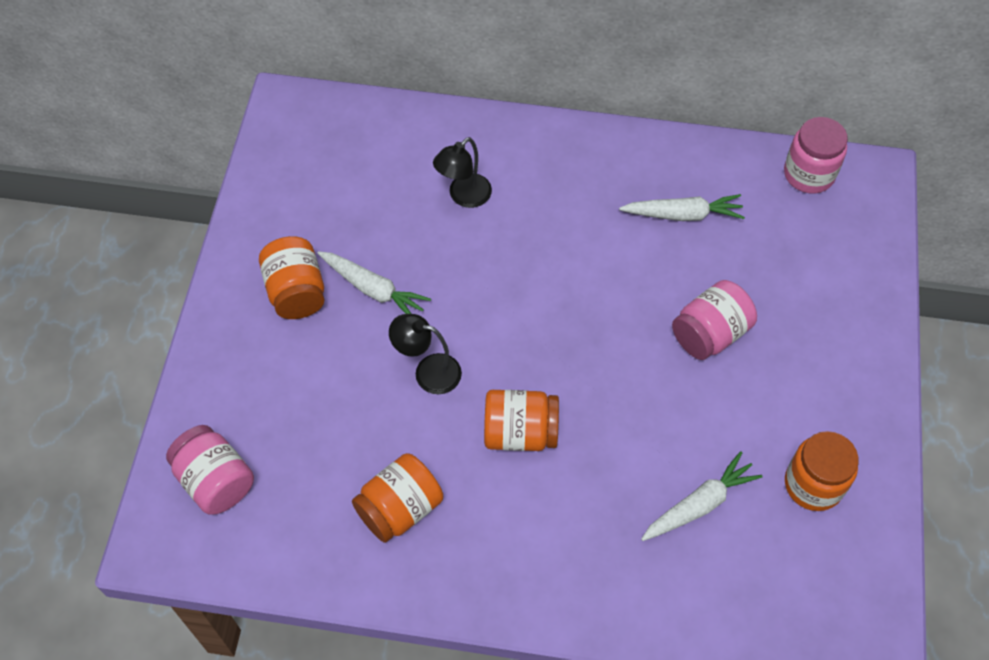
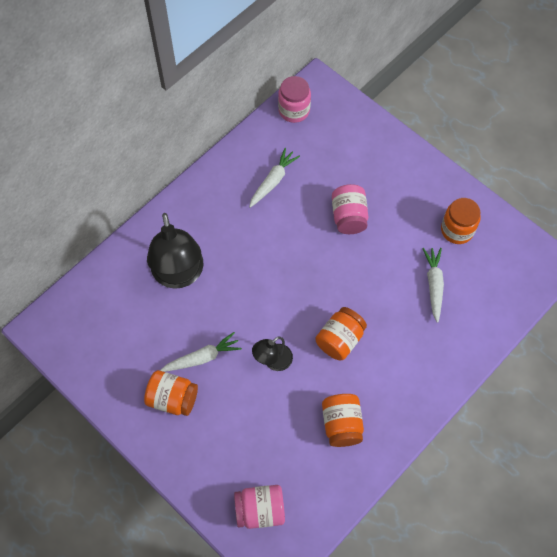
camera: 55 degrees left, 5 degrees up
(464, 197) = (179, 275): black lamp -> black lamp, size x1.92

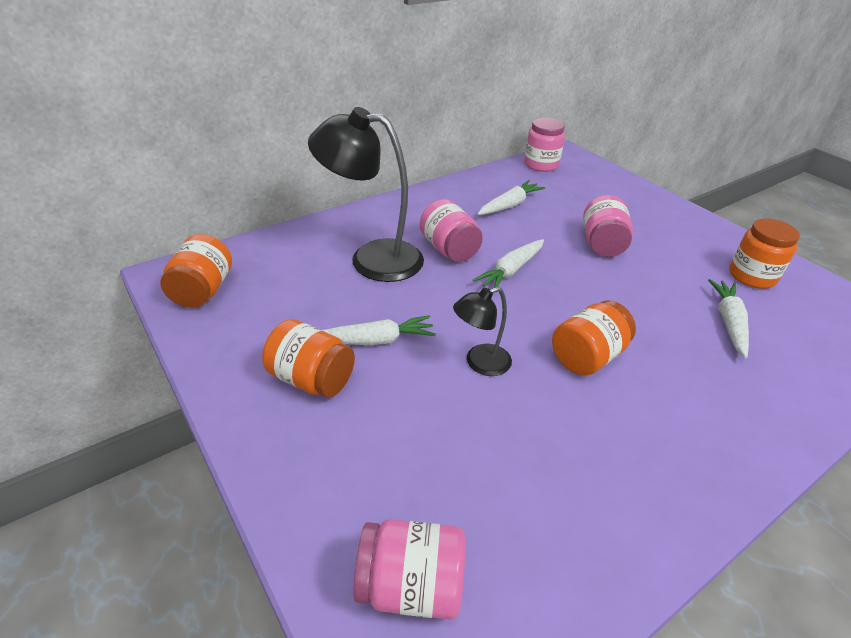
camera: 10 degrees right, 25 degrees down
(179, 275) = (372, 258): black lamp -> black lamp turned 105 degrees clockwise
(234, 251) = (449, 249): none -> pink jar
(283, 265) = (511, 271): none -> white carrot
(341, 424) = (587, 468): orange jar -> orange jar (202, 291)

